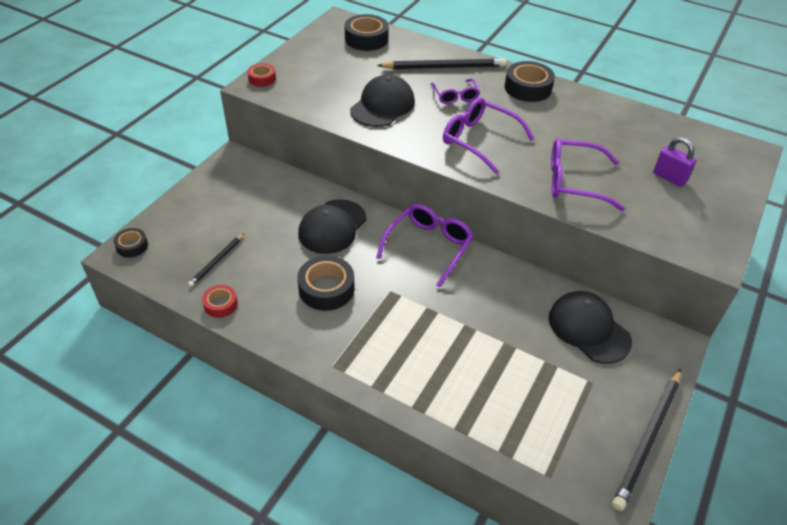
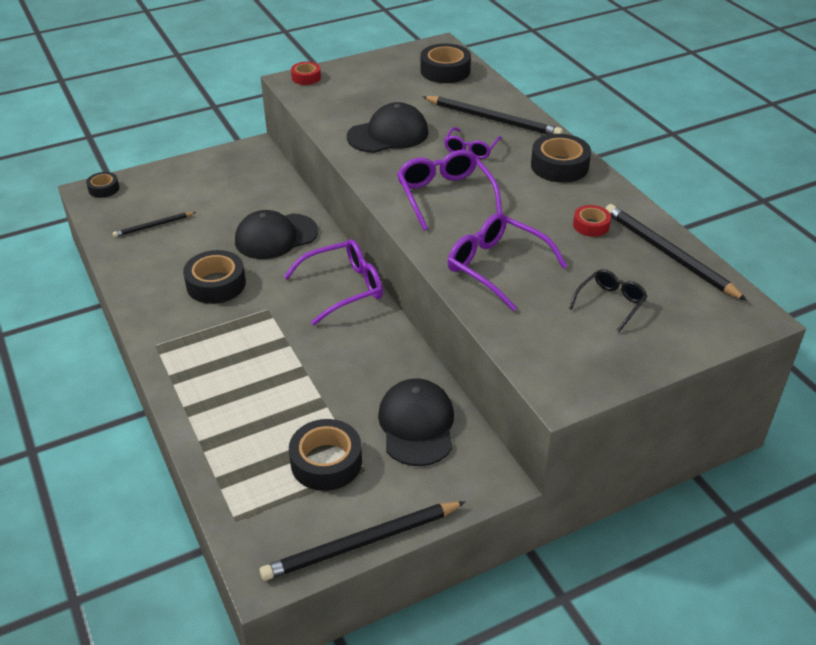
camera: 35 degrees right, 5 degrees down
(221, 304) = (121, 260): red tape -> red tape (591, 225)
(561, 391) = (326, 462): none -> black tape
(661, 127) = (668, 254): none -> black pencil
(669, 178) = (610, 303): purple padlock -> black glasses

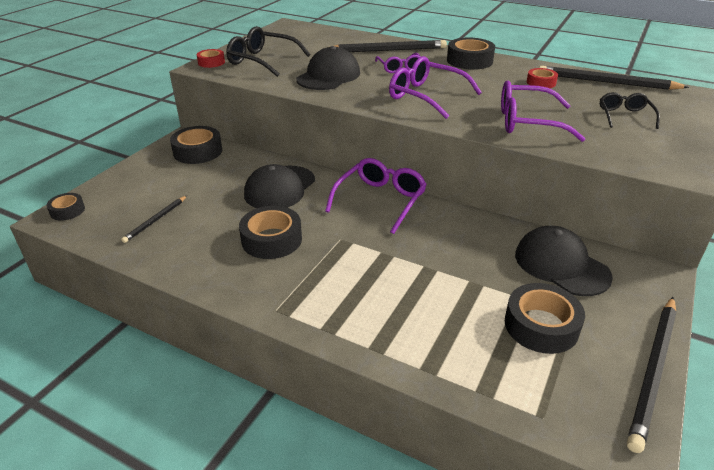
camera: 35 degrees left, 5 degrees down
(353, 91) = (262, 61): none -> black glasses
(445, 71) = (313, 35): black tape -> black tape (198, 151)

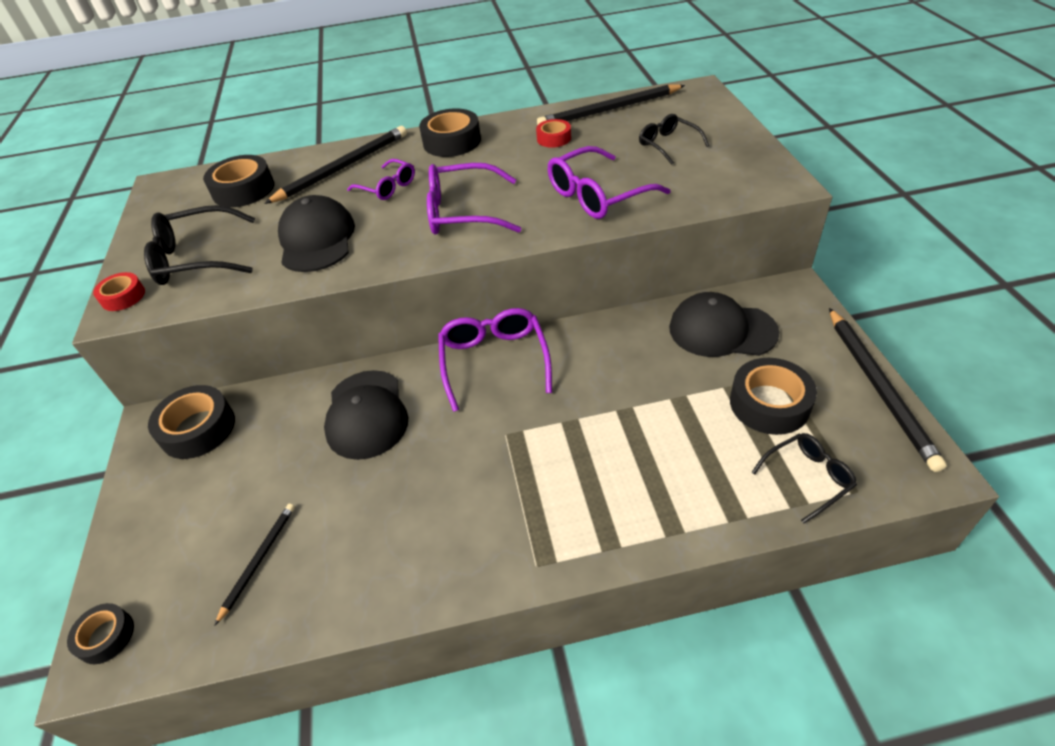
camera: 35 degrees left, 10 degrees up
(155, 220) = (259, 560): black pencil -> black pencil turned 150 degrees counterclockwise
(272, 239) = (434, 486): black tape -> black tape (243, 190)
(512, 384) = (807, 478): none -> black glasses

